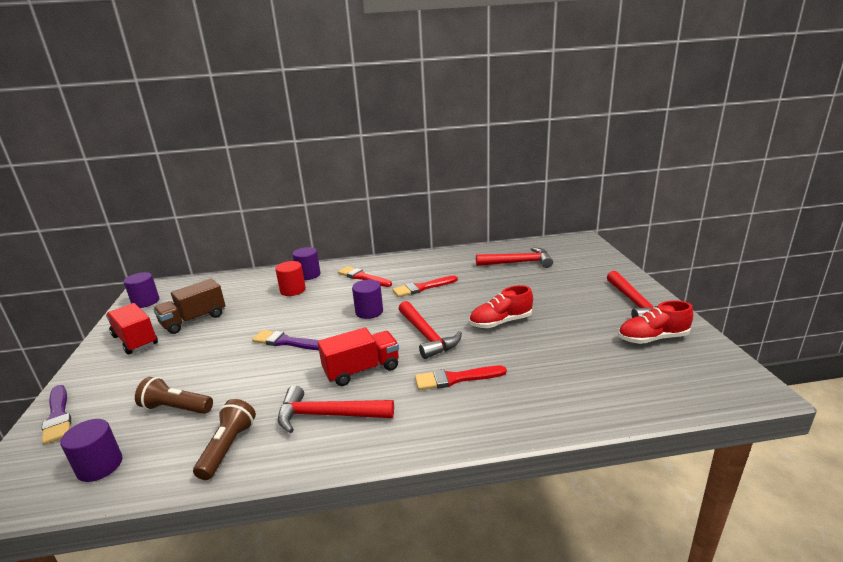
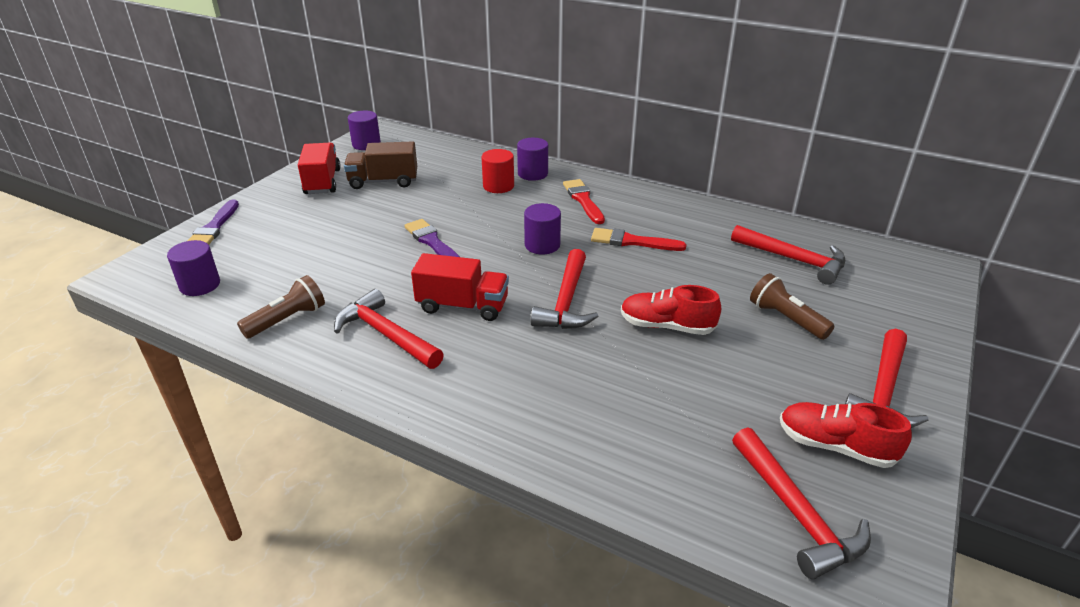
camera: 35 degrees right, 10 degrees up
(176, 408) = (289, 263): brown flashlight -> brown flashlight (786, 319)
(456, 379) = (537, 363): red brush -> none
(680, 378) = (796, 513): none -> red hammer

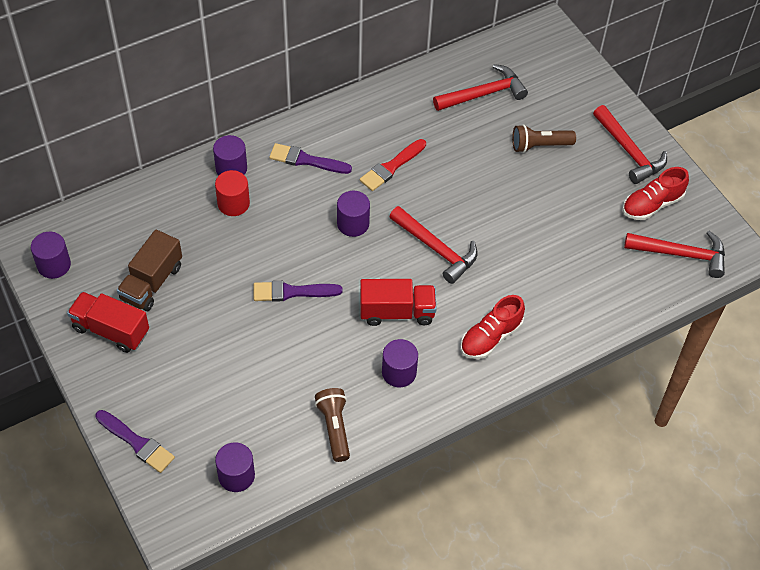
camera: 60 degrees left, 20 degrees up
(386, 334) = (399, 372): red hammer -> purple cylinder
(462, 306) = (397, 312): red truck -> red truck turned 45 degrees clockwise
(583, 200) = (306, 160): red brush -> purple brush
(666, 326) = (503, 211): red shoe -> red shoe (491, 337)

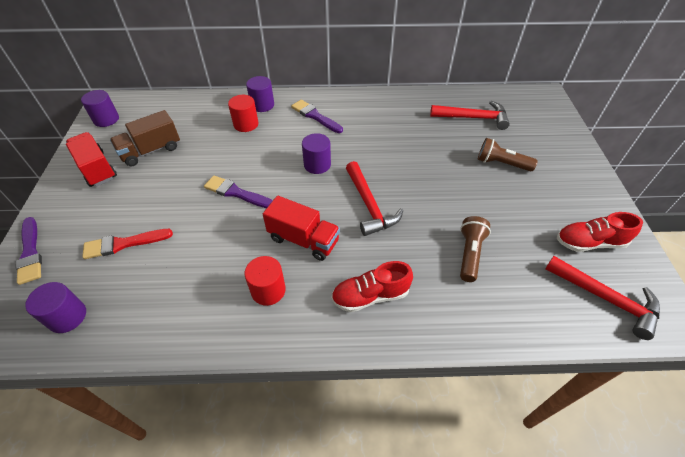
camera: 30 degrees right, 5 degrees down
(334, 428) = (177, 314): brown flashlight -> brown flashlight (469, 254)
(391, 167) = (372, 139): red brush -> red brush (123, 244)
(399, 372) = (268, 290): purple cylinder -> red cylinder
(629, 151) = (582, 193): red hammer -> none

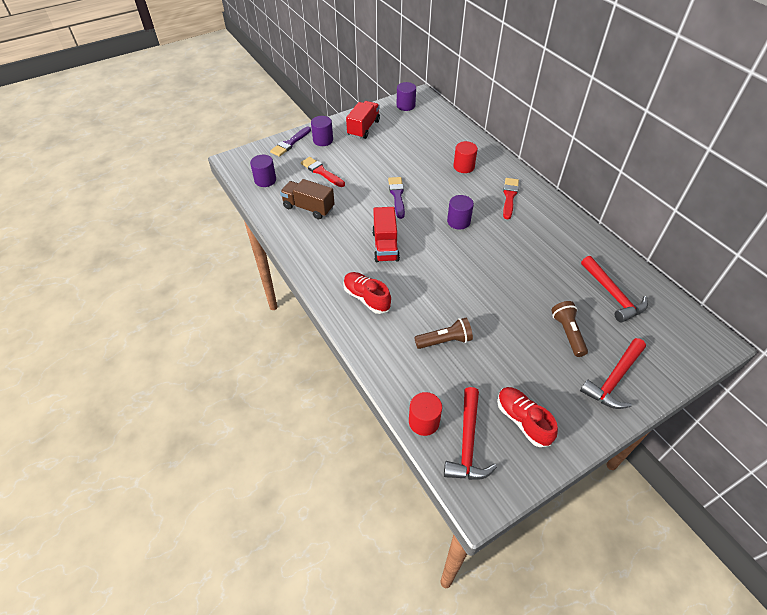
camera: 60 degrees right, 0 degrees up
(151, 151) = (398, 139): brown truck -> brown truck (308, 208)
(262, 105) = (492, 164): purple cylinder -> purple cylinder (323, 140)
(268, 290) = (335, 248): red cylinder -> red cylinder (424, 421)
(315, 116) = (509, 196): purple brush -> red brush
(369, 205) = (444, 266): red hammer -> red hammer (614, 379)

